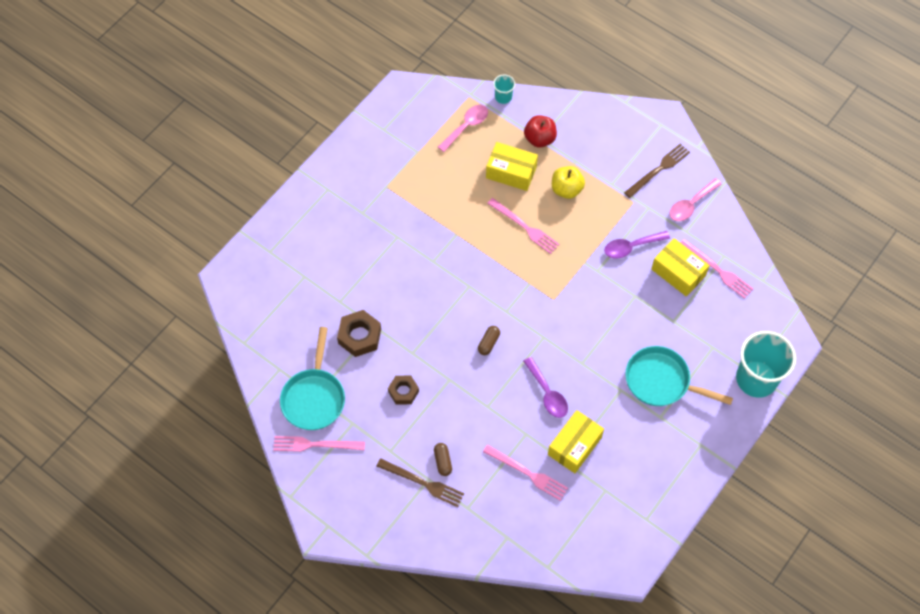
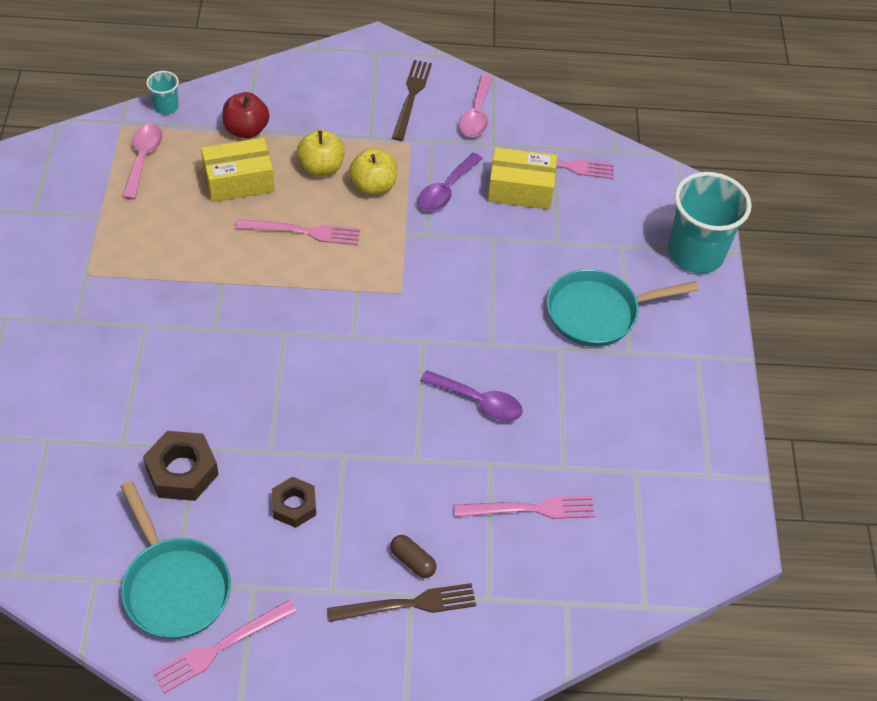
camera: 40 degrees left, 10 degrees down
(488, 343) = (360, 384): brown capsule -> none
(574, 446) = (559, 442): yellow box -> none
(588, 219) = (373, 186): none -> yellow apple

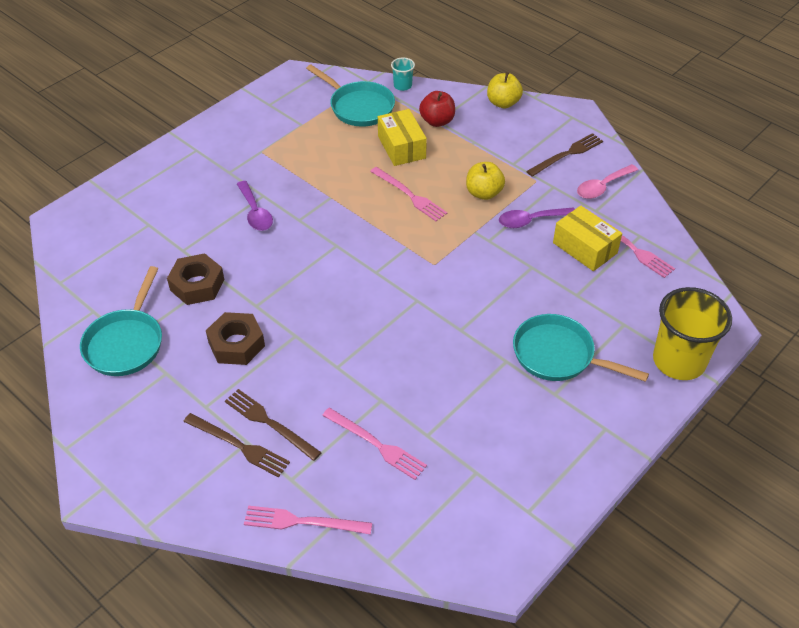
camera: 45 degrees right, 5 degrees down
(143, 159) = (358, 107): pink spoon -> turquoise pan
(221, 647) = (113, 393): pink fork -> pink fork (303, 522)
(239, 181) = (401, 147): yellow box -> yellow box turned 45 degrees clockwise
(294, 506) = (236, 344): brown nut -> brown nut, size x1.50
(321, 167) = (461, 165): yellow apple -> yellow apple (503, 103)
(412, 561) = (269, 423): brown capsule -> brown fork
(478, 401) = (414, 358): purple spoon -> purple spoon (255, 212)
(695, 253) = (679, 361): turquoise cup -> yellow cup

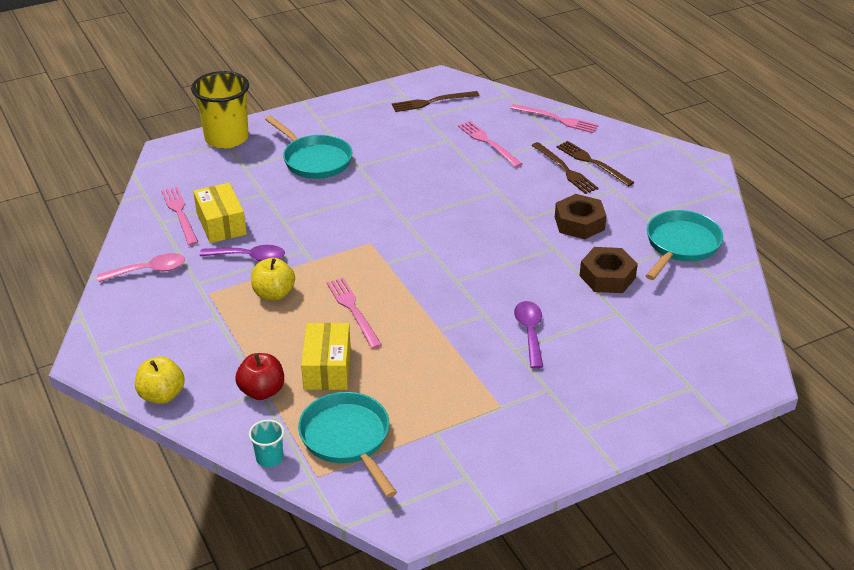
camera: 160 degrees left, 10 degrees down
(567, 154) = (150, 312): brown fork -> brown fork (432, 102)

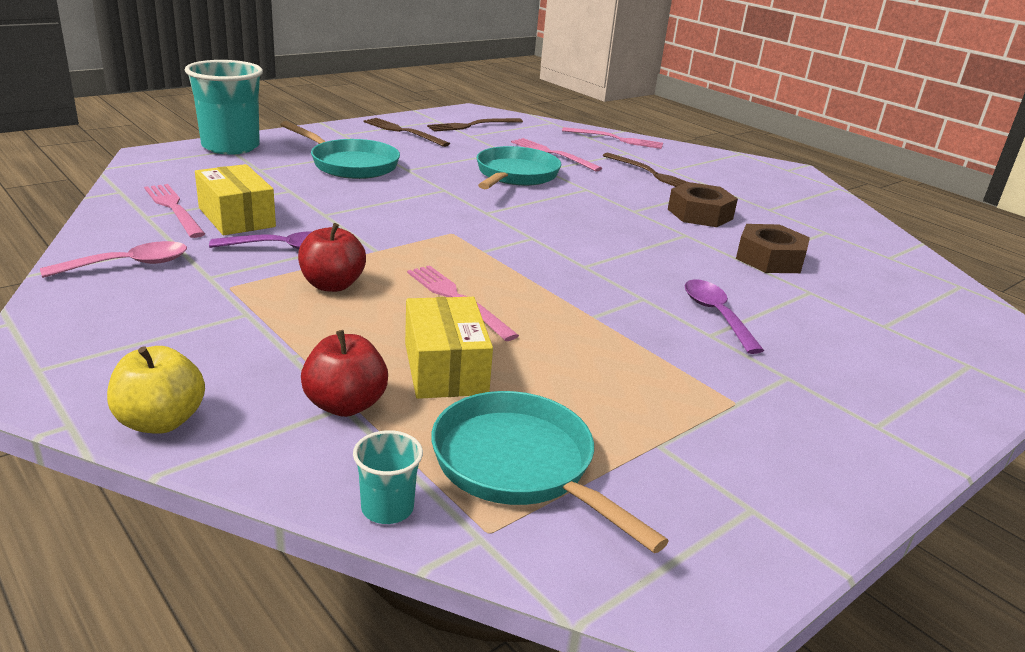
camera: 15 degrees left, 10 degrees down
(226, 138) = (231, 147): yellow cup -> turquoise cup
(274, 294) = (332, 285): yellow apple -> red apple
(592, 162) = (677, 169): brown fork -> brown fork (403, 132)
(680, 245) = (828, 231): turquoise pan -> turquoise pan (515, 175)

